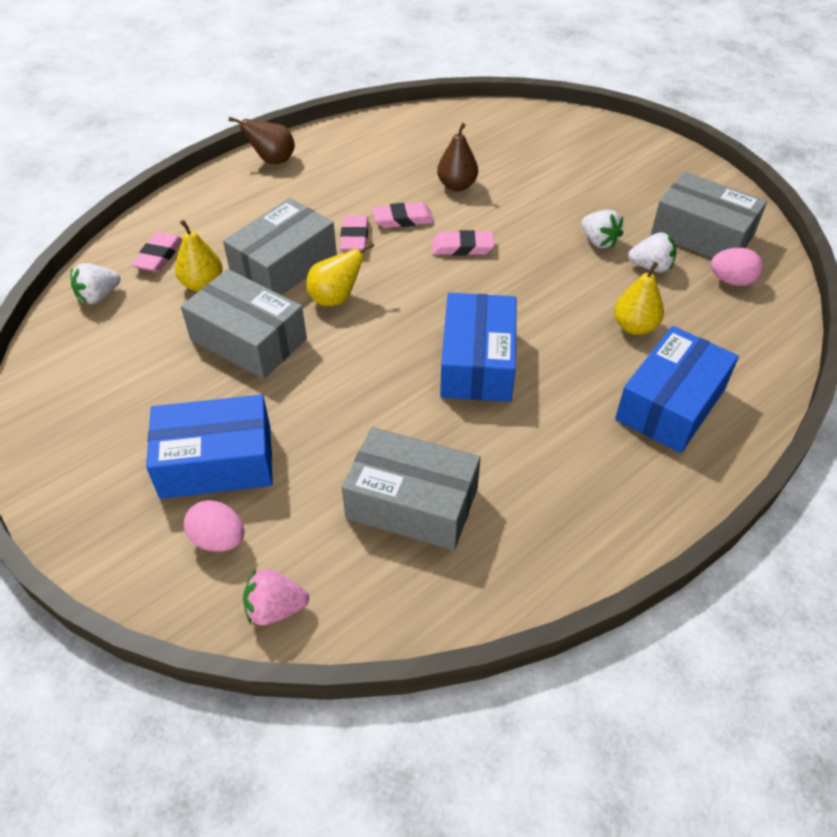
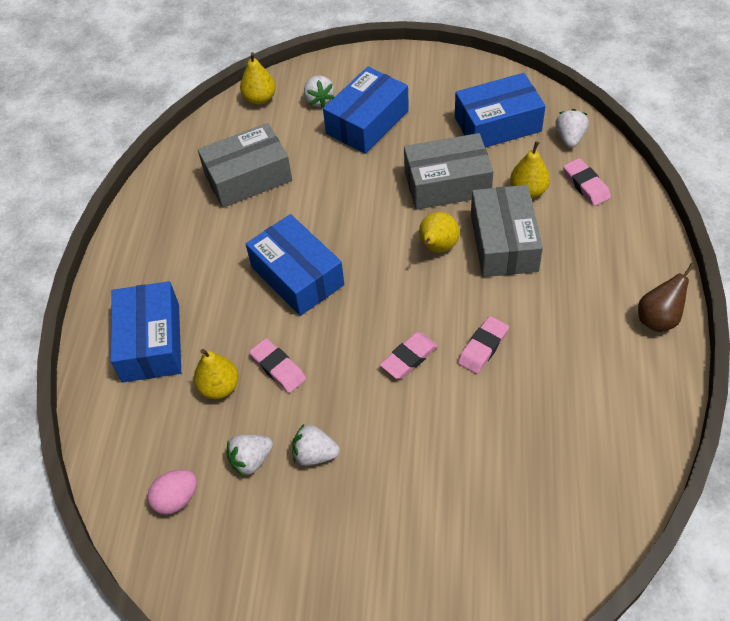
camera: 140 degrees right, 5 degrees up
(122, 355) = (497, 124): none -> blue box
(218, 539) = (319, 100): pink egg -> white strawberry
(275, 609) = (260, 99): pink strawberry -> yellow pear
(354, 237) = (492, 301): pink eraser -> pink eraser (278, 368)
(457, 186) = (489, 420): brown pear -> none
(702, 234) = (236, 540): grey box -> none

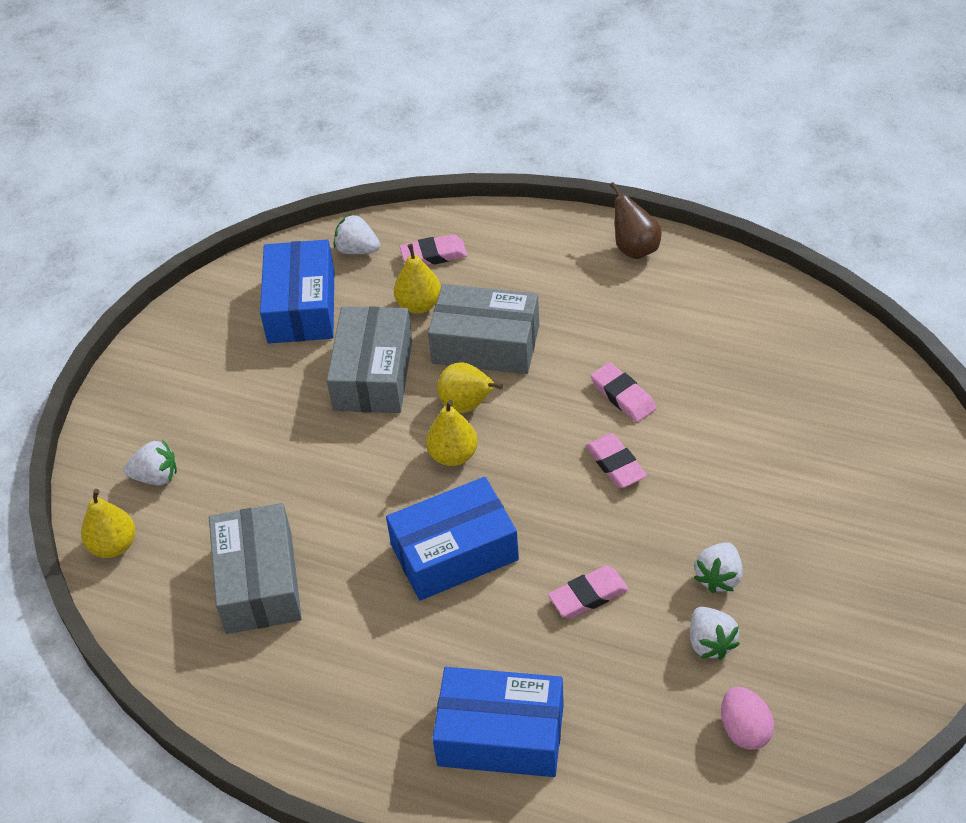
camera: 75 degrees left, 5 degrees down
(219, 387) = (597, 663): yellow pear -> yellow pear (453, 455)
(367, 122) = (228, 432): blue box -> none

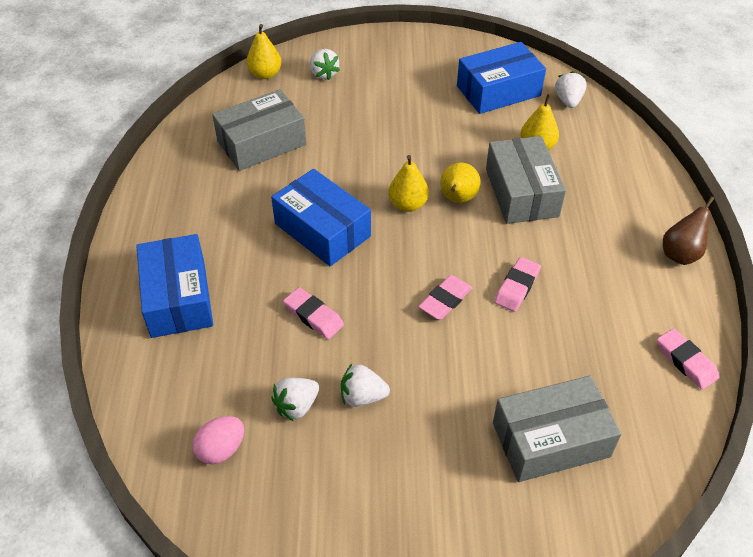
camera: 65 degrees right, 0 degrees up
(373, 374) = (458, 143): grey box -> grey box (550, 439)
(434, 255) = (590, 140): pink eraser -> pink eraser (685, 361)

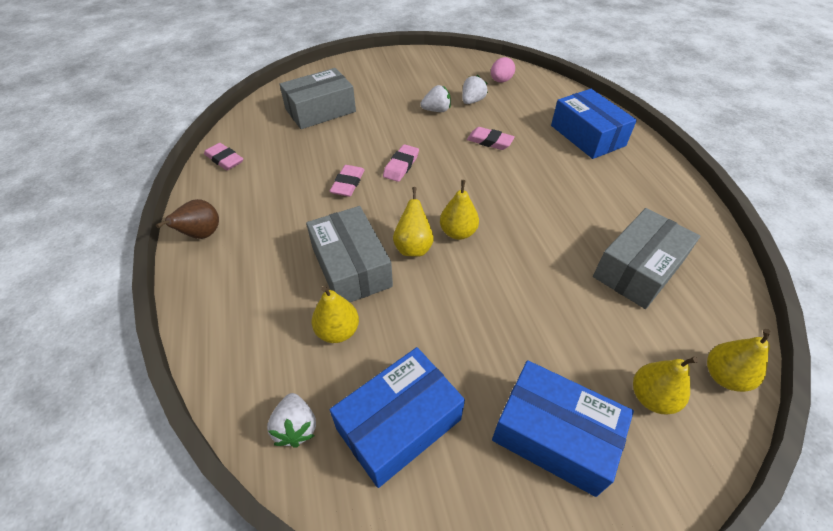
camera: 165 degrees right, 0 degrees up
(322, 230) = (520, 197): blue box -> blue box (554, 435)
(324, 74) = (652, 397): white strawberry -> yellow pear

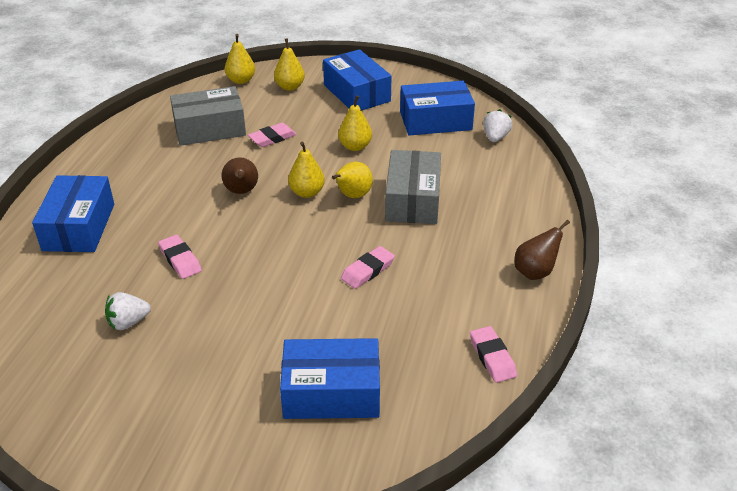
camera: 150 degrees left, 10 degrees down
(320, 110) = (331, 392): grey box -> blue box
(337, 331) = (447, 168): yellow pear -> yellow pear (355, 146)
(401, 166) = (298, 269): pink eraser -> pink eraser (272, 138)
(436, 110) = (187, 326): white strawberry -> none
(500, 81) = (50, 341): pink egg -> none
(514, 209) = (241, 192): none -> brown pear

